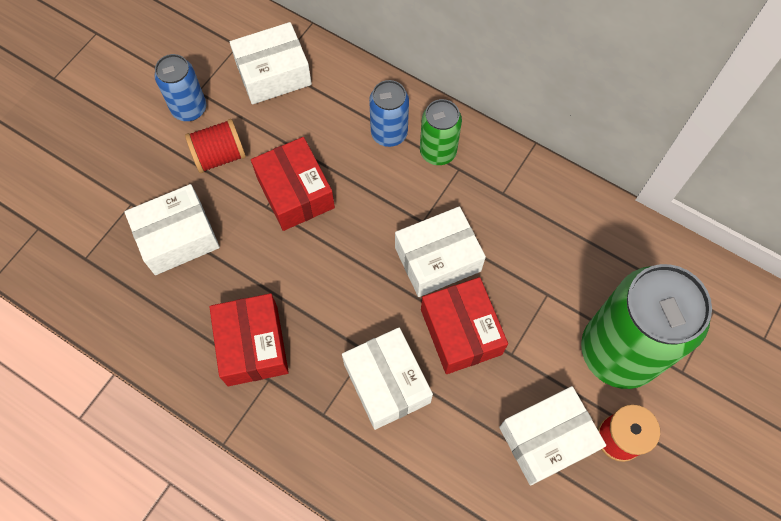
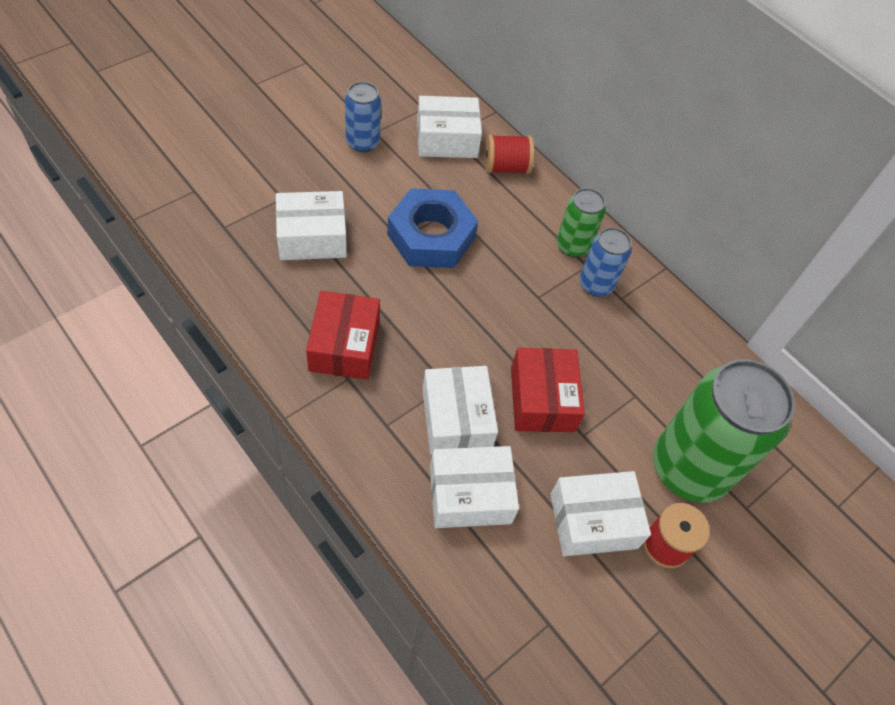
camera: 10 degrees right, 10 degrees down
(220, 156) = (375, 186): red spool -> red spool (506, 167)
(295, 192) = (431, 236): red box -> blue nut
(389, 133) = (533, 217): blue can -> blue can (596, 284)
(437, 259) = (541, 332): white box -> white box (470, 495)

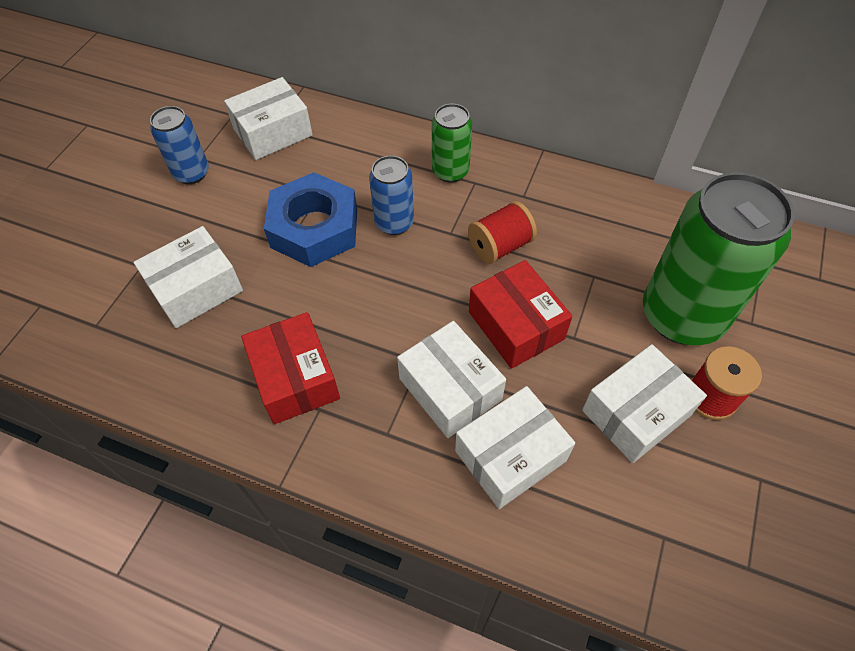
camera: 20 degrees left, 0 degrees up
(506, 167) = (344, 131): red spool -> red spool (500, 246)
(596, 284) = (493, 195): blue can -> blue can (394, 223)

